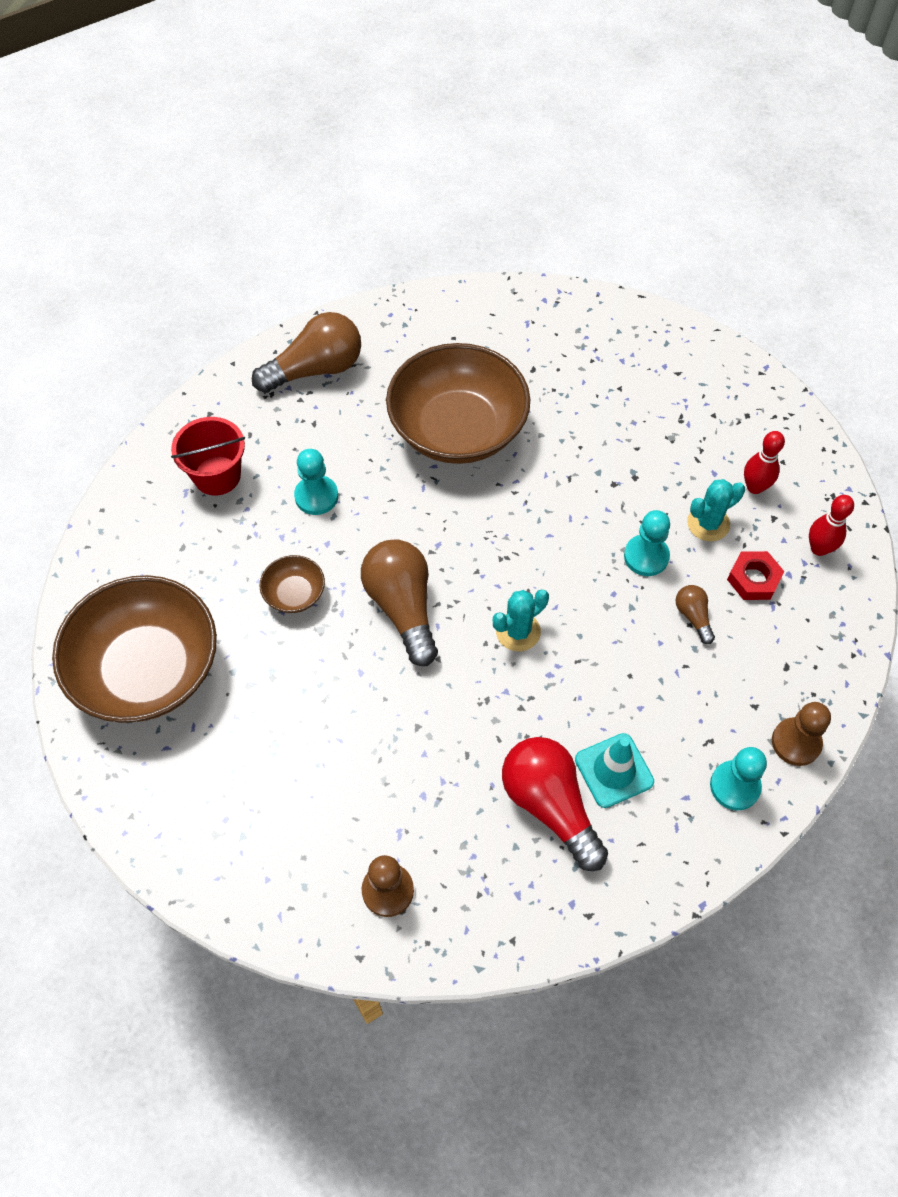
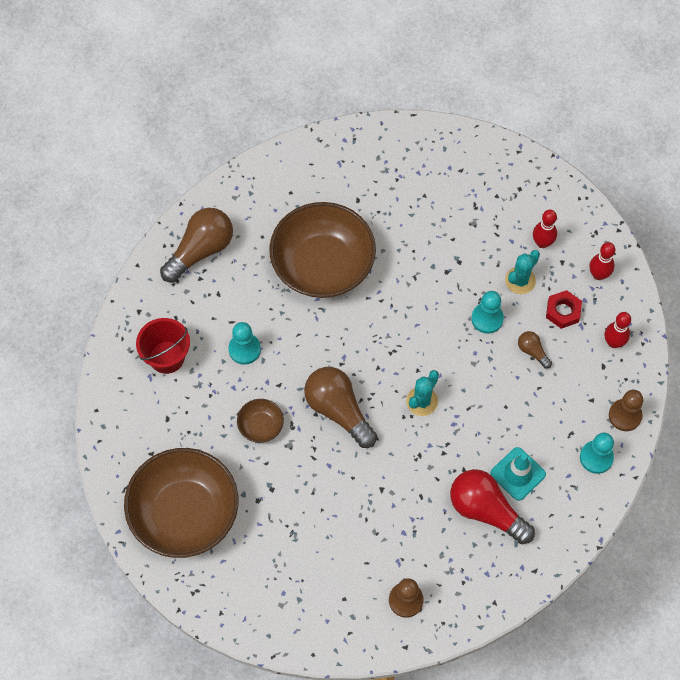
camera: 20 degrees left, 5 degrees up
(811, 640) = (613, 342): none -> red bowling pin

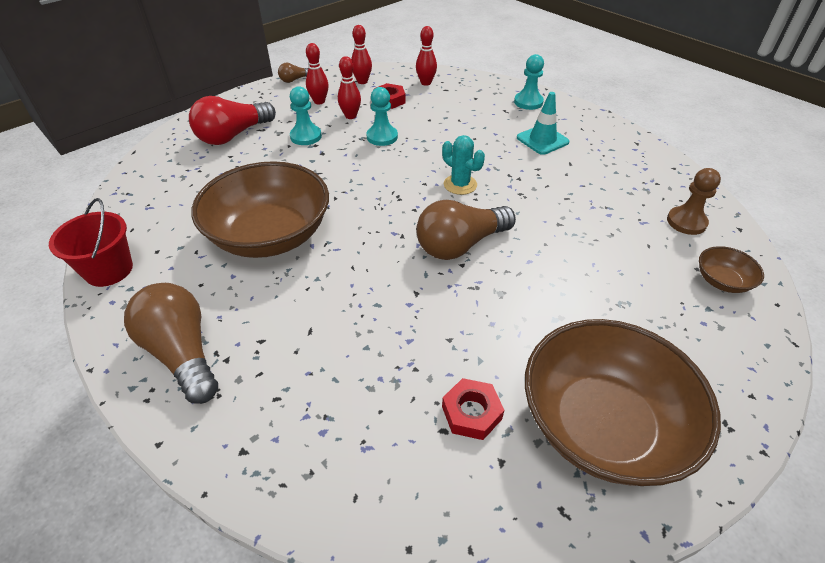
camera: 80 degrees left, 20 degrees down
(167, 357) = (338, 418): red bucket -> red bucket (109, 270)
(182, 433) = (471, 412): none -> red nut
(244, 349) = (356, 321): turquoise pawn -> turquoise pawn (306, 136)
(261, 426) = (471, 317): brown bowl -> brown bowl (722, 281)
(486, 510) = (580, 161): red light bulb -> red light bulb (233, 135)
(520, 280) = (350, 116): turquoise cactus -> red bowling pin
(532, 351) = (423, 118): brown light bulb -> brown light bulb (294, 80)
(625, 415) = (492, 86): brown pawn -> none

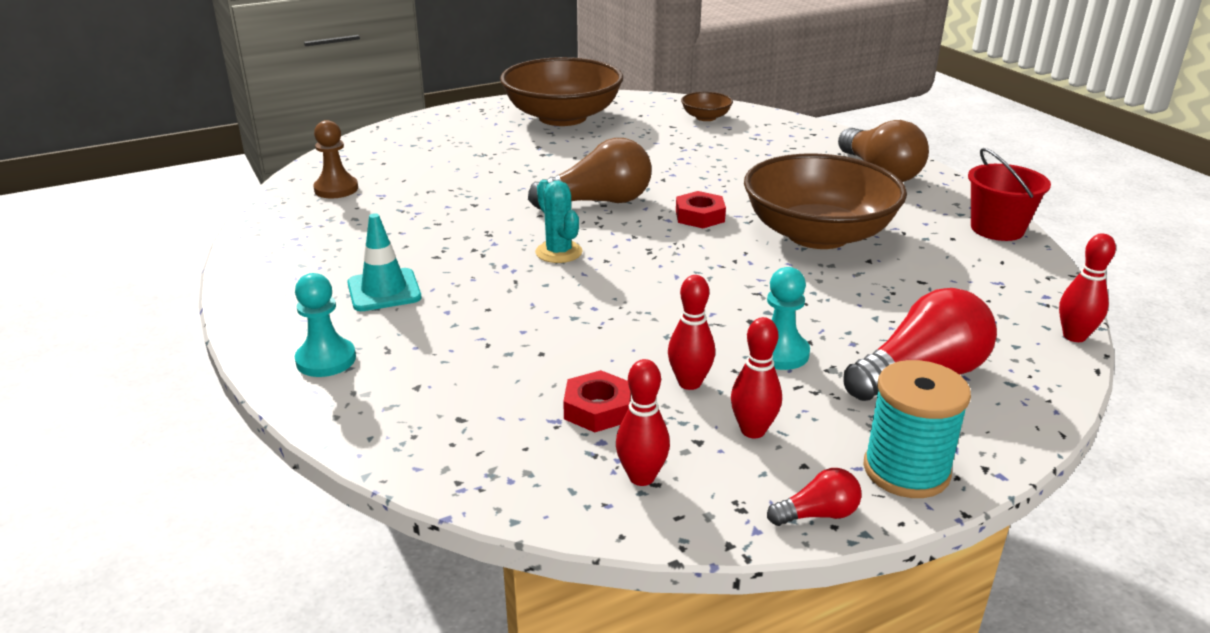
camera: 165 degrees left, 15 degrees down
(256, 96) = (906, 470): none -> turquoise spool
(294, 80) = (817, 514): brown light bulb -> red light bulb
(382, 137) = (642, 332): turquoise pawn -> none
(426, 83) = (492, 446): red bowling pin -> red bowling pin (1074, 336)
(471, 412) = (649, 129): red nut -> red nut (700, 216)
(722, 281) = (375, 154): brown bowl -> brown bowl (706, 117)

